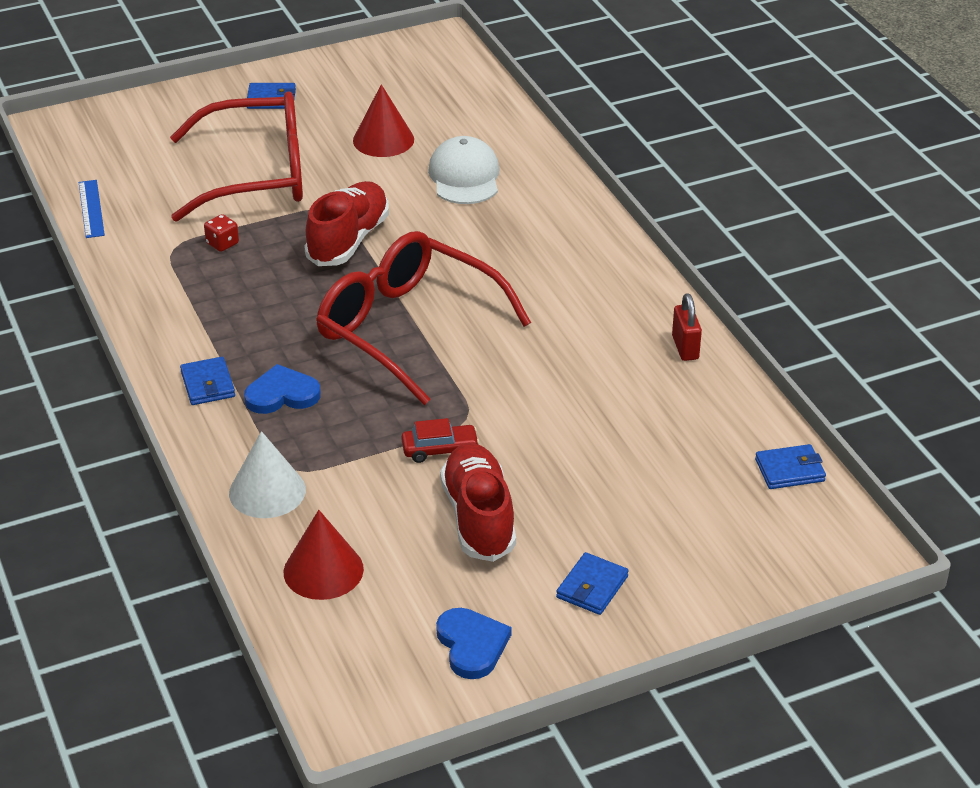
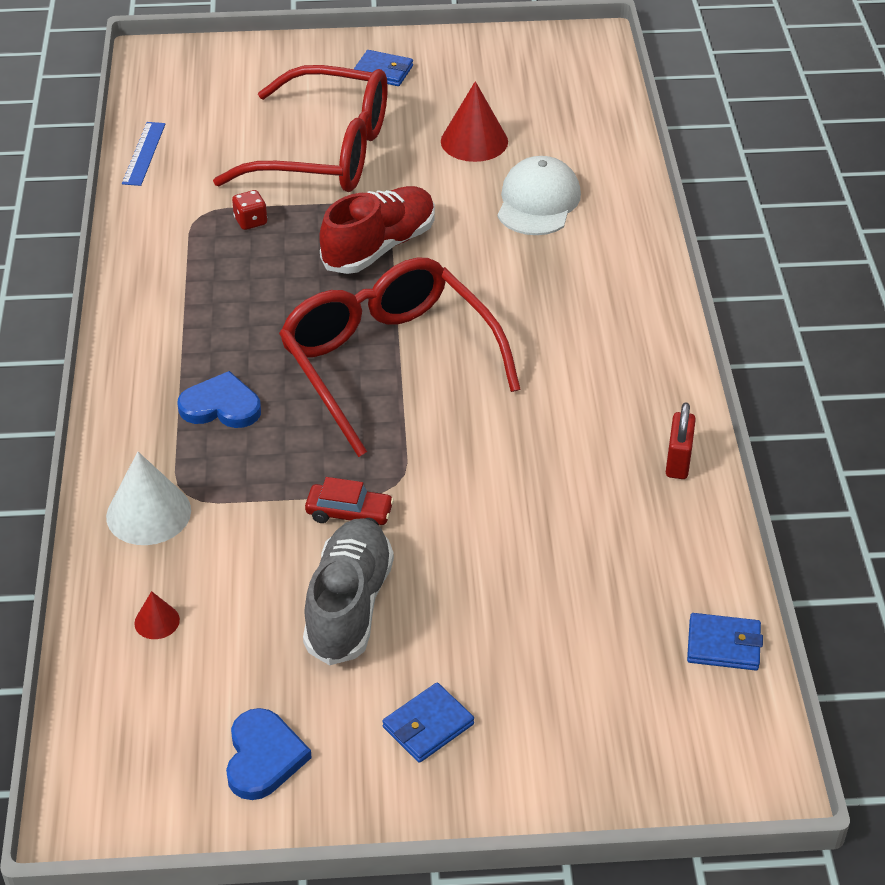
camera: 20 degrees right, 5 degrees up
(208, 384) = (154, 375): blue wallet -> none
(323, 570) = (157, 621): red cone -> red cone, size x0.50
(479, 517) = (349, 606): red shoe -> grey shoe

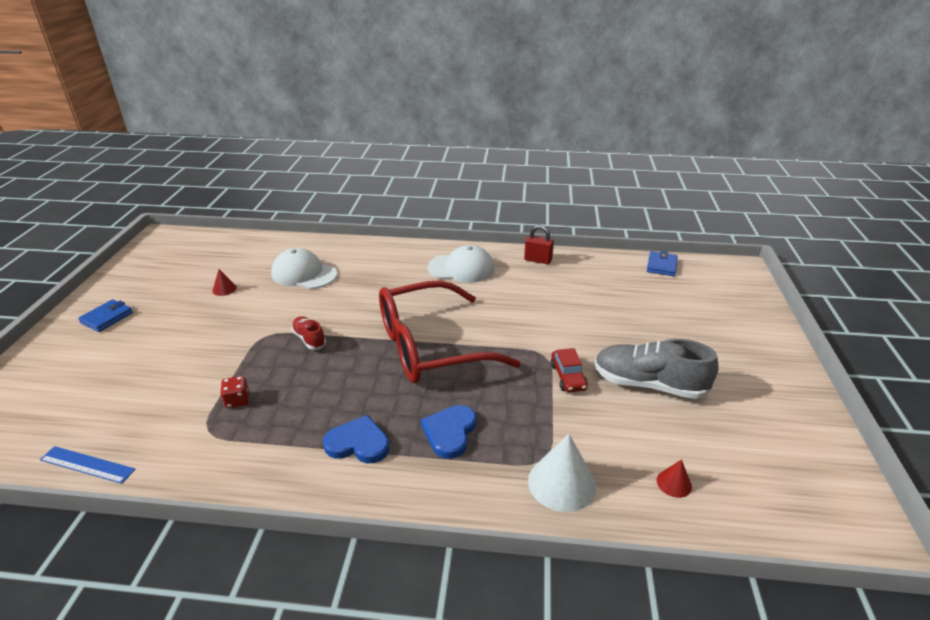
camera: 80 degrees left, 10 degrees down
(263, 757) = (782, 433): blue heart -> blue heart (358, 443)
(326, 152) = (181, 354): red glasses -> none
(349, 513) = (568, 377): red car -> red car turned 150 degrees clockwise
(379, 247) = (309, 339): red shoe -> red shoe, size x0.52
(428, 726) = (737, 362): blue wallet -> none
(474, 141) = (224, 289): red cone -> red cone, size x0.50
(613, 367) = (461, 268): none -> white cap

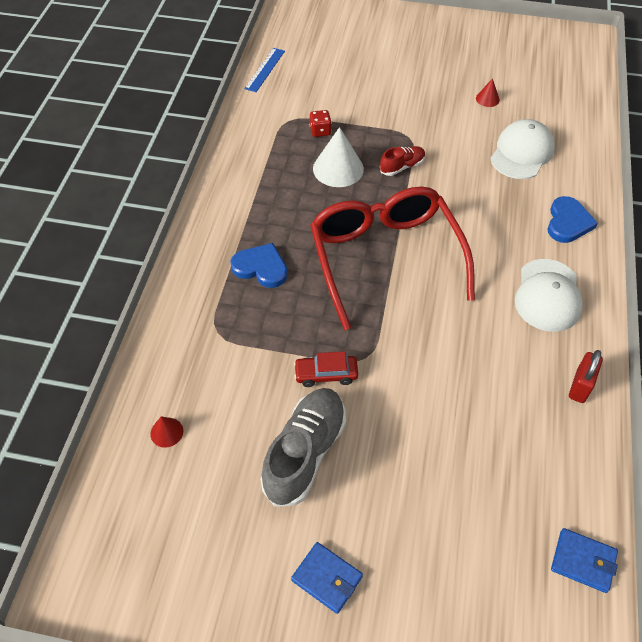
camera: 95 degrees right, 20 degrees up
(107, 318) = (438, 38): blue wallet -> blue wallet (327, 578)
(358, 443) = (259, 207): blue heart -> blue heart (568, 222)
(561, 483) = (187, 342): white cone -> white cone (338, 168)

